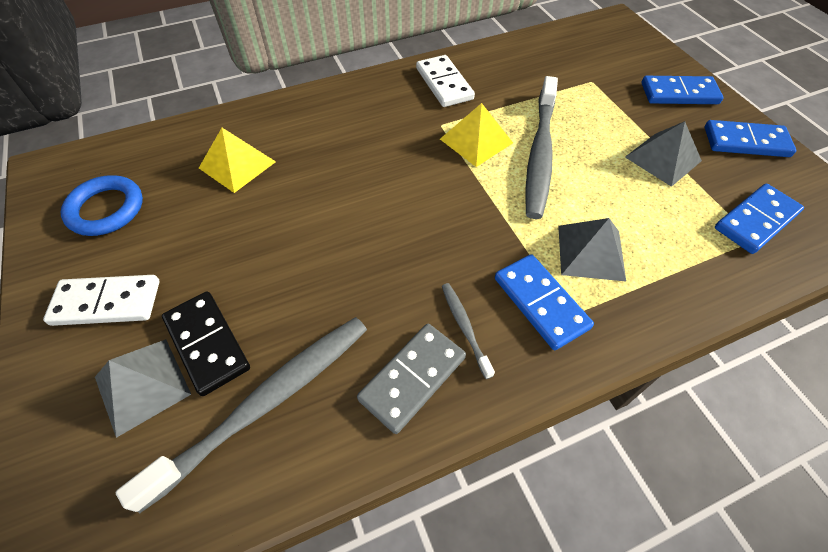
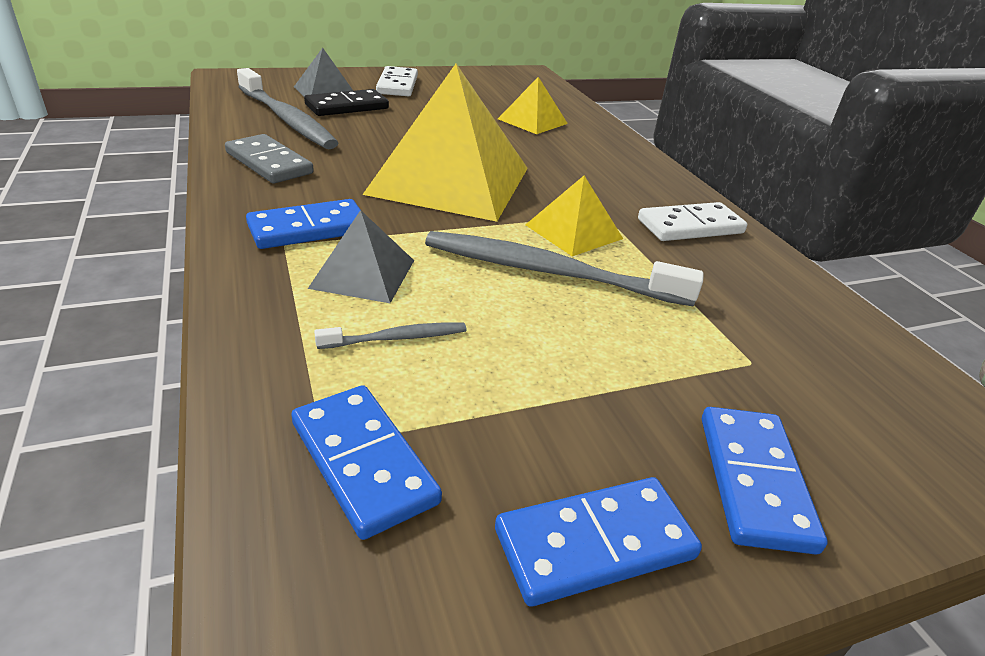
camera: 90 degrees right, 20 degrees down
(106, 209) = (485, 85): blue ring -> none
(408, 217) = (450, 180): none -> yellow pyramid
(465, 328) = (303, 188): grey toothbrush -> grey toothbrush (396, 338)
(663, 159) = (538, 390): grey pyramid -> none
(746, 142) = (595, 544): blue domino -> blue domino turned 60 degrees clockwise

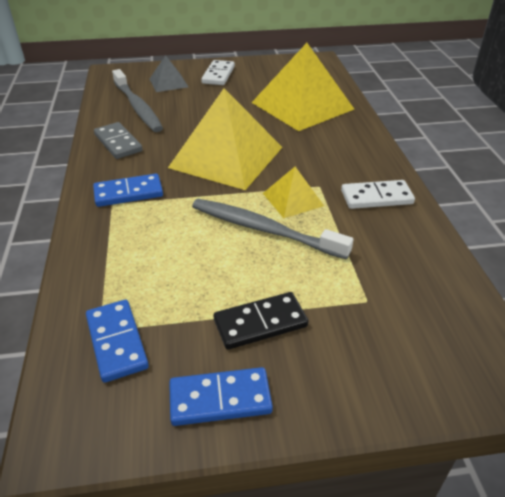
camera: 15 degrees right, 5 degrees up
(347, 107) = (179, 95): black domino -> black domino (260, 323)
(363, 273) = (150, 226): grey pyramid -> none
(396, 338) = (156, 270): grey toothbrush -> none
(532, 121) = (302, 105): yellow pyramid -> yellow pyramid, size x2.08
(754, 481) = (328, 375): blue domino -> none

